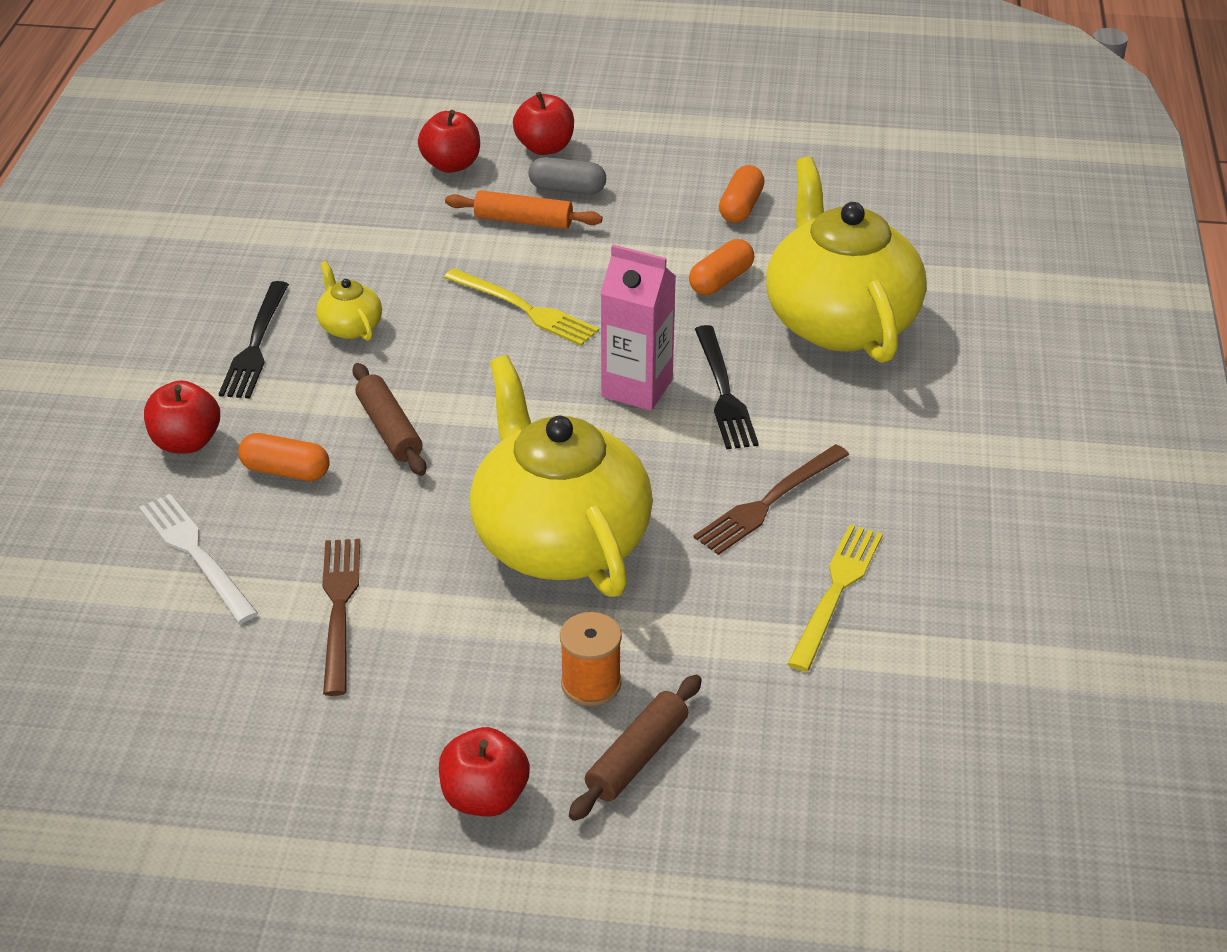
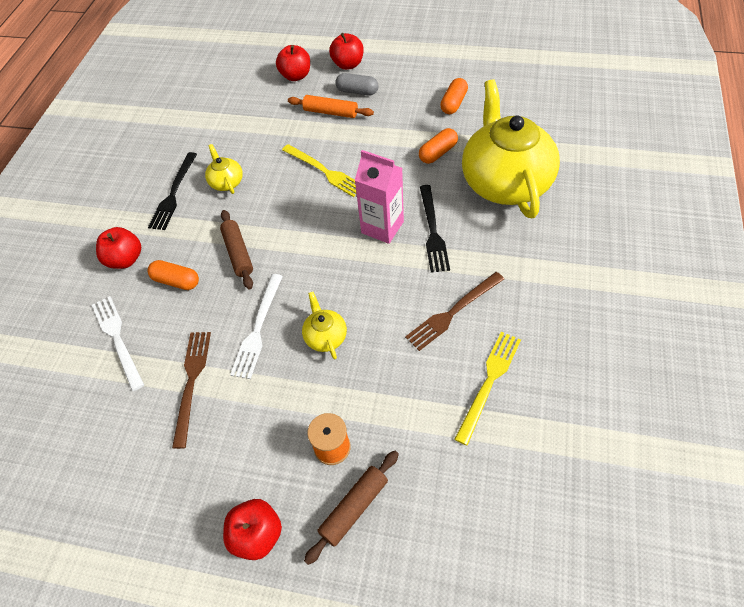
camera: 10 degrees right, 15 degrees up
(442, 533) = (258, 328): none -> white fork
(559, 540) = (325, 336): yellow teapot -> yellow teapot, size x0.41

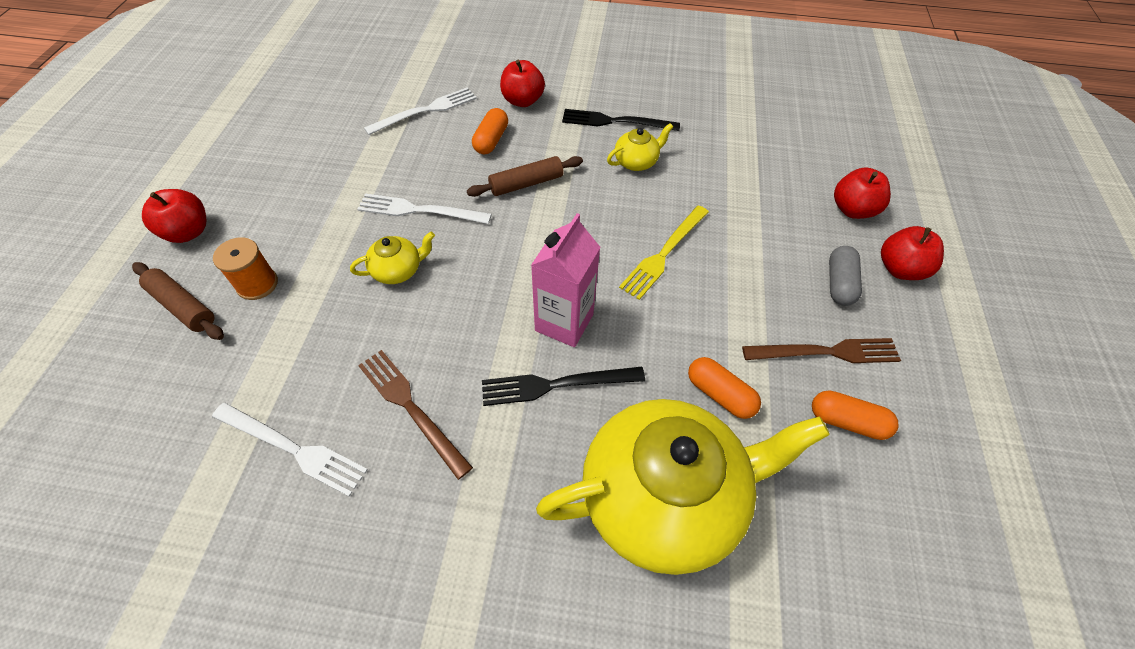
camera: 80 degrees right, 0 degrees up
(192, 382) = (364, 167): brown fork -> brown fork (826, 352)
(330, 112) = (783, 253): orange rolling pin -> none
(489, 382) = (293, 449): yellow fork -> white fork

